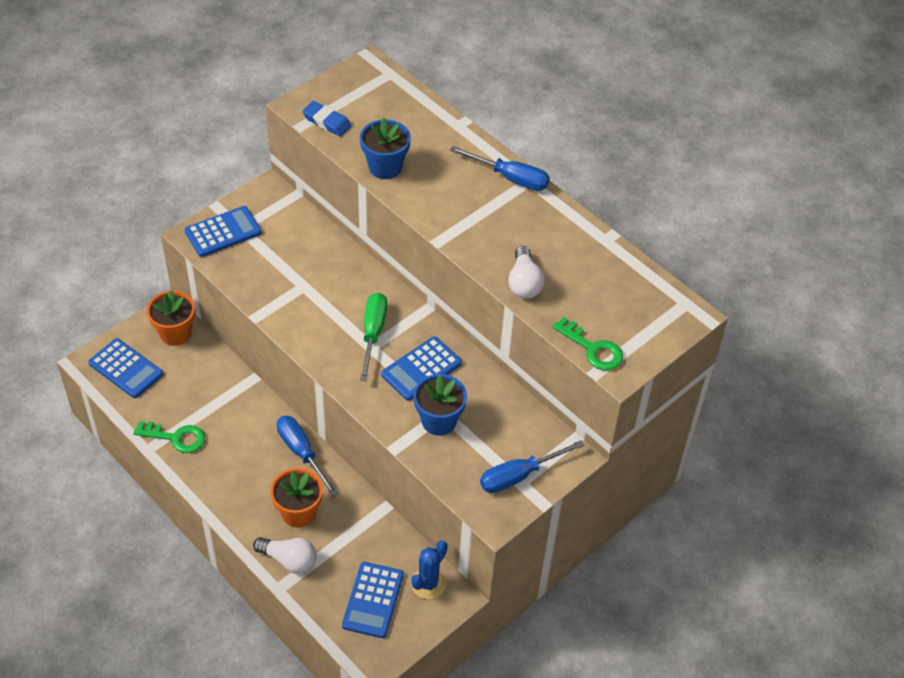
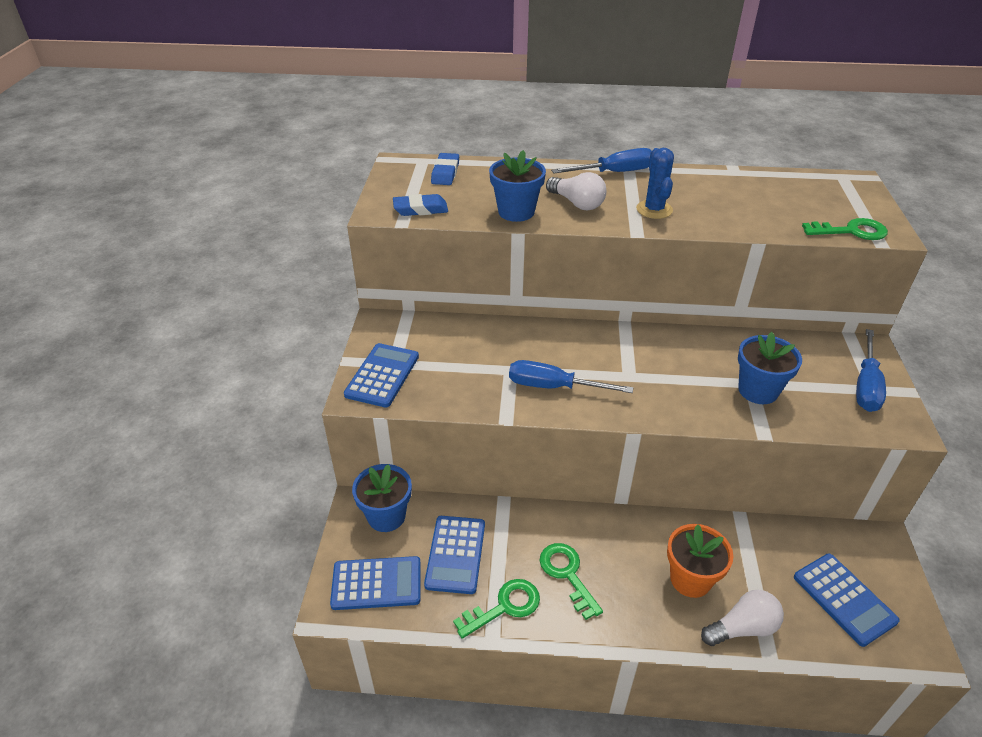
camera: 40 degrees left, 10 degrees down
(175, 333) = (386, 516): orange flower pot -> blue flower pot
(232, 450) = (567, 574): none -> green key
(301, 453) = (623, 528): blue screwdriver -> blue screwdriver (553, 387)
(373, 333) = (615, 366): green screwdriver -> none
(388, 97) = (445, 173): none -> blue eraser
(421, 369) = (687, 365): blue calculator -> blue calculator (455, 554)
(428, 583) = (854, 547): blue cactus -> blue cactus (654, 210)
(524, 283) = (738, 222): white light bulb -> white light bulb (577, 203)

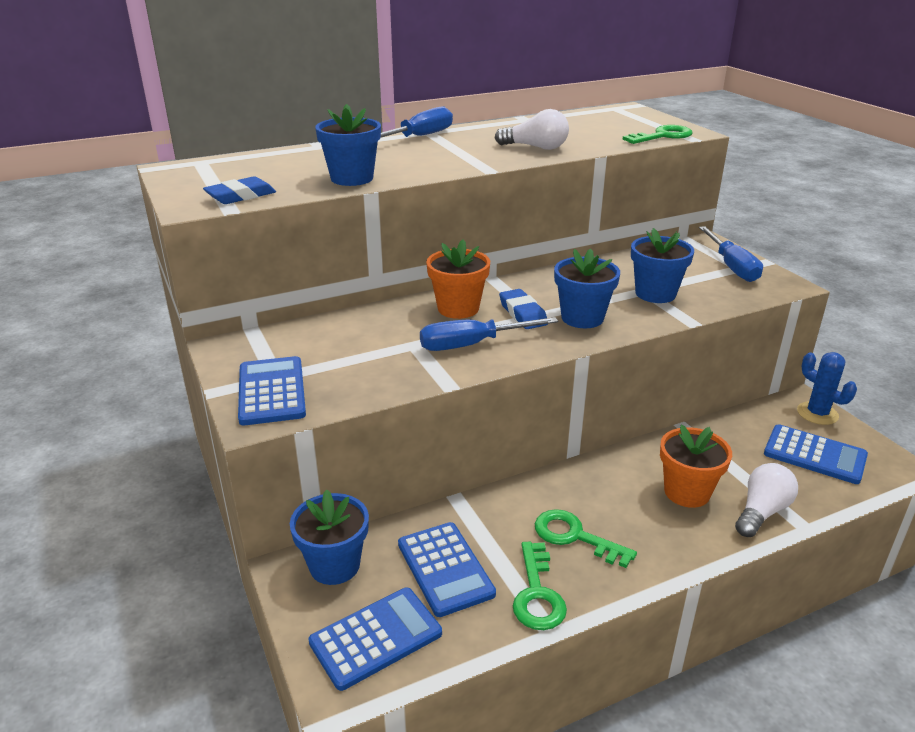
camera: 30 degrees left, 10 degrees down
(445, 173) = (238, 166): blue eraser -> blue eraser (522, 313)
(504, 607) = (537, 594): green key -> green key turned 150 degrees clockwise
(571, 346) = (458, 308): none -> orange flower pot
(577, 203) = (407, 162): white light bulb -> white light bulb (536, 147)
(654, 210) = (486, 153): blue cactus -> blue cactus (817, 413)
(667, 393) = (582, 318): none -> blue flower pot

